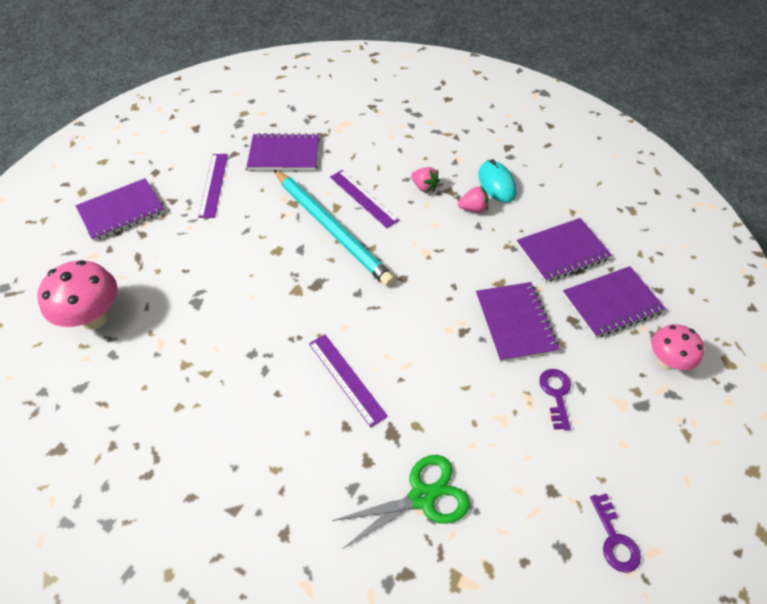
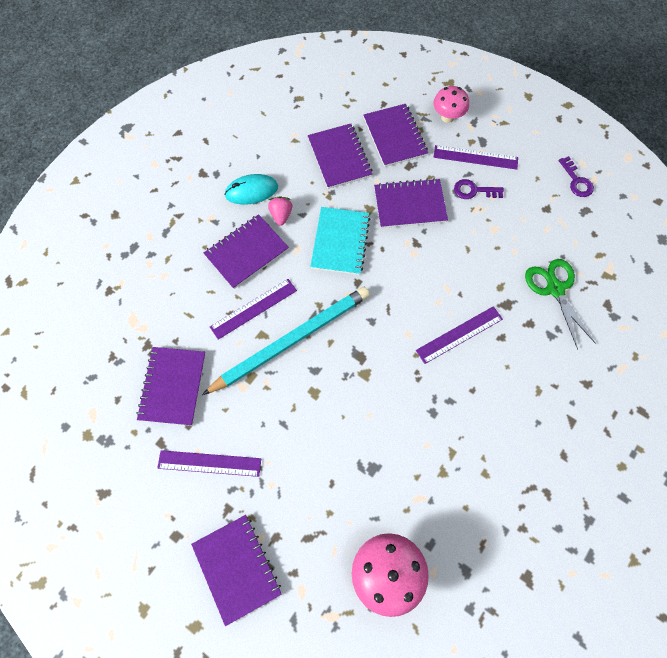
camera: 85 degrees left, 15 degrees up
(424, 187) = (246, 252): pink strawberry -> purple notebook
(450, 260) = (340, 242): none -> turquoise notebook
(611, 396) = (475, 157): none -> purple ruler
(614, 539) = (576, 181): purple key -> purple key turned 75 degrees clockwise

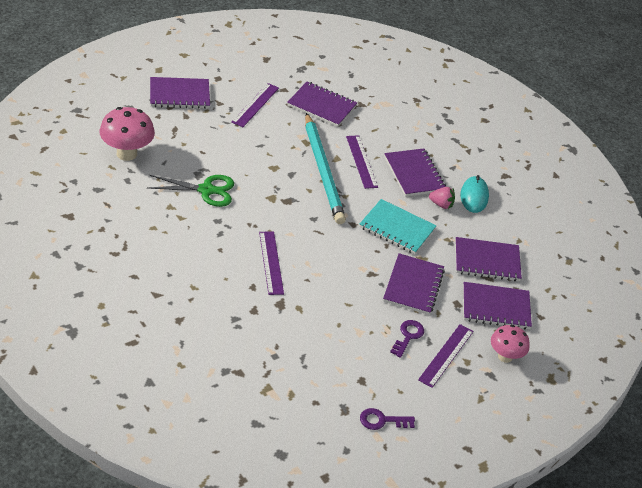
camera: 105 degrees right, 25 degrees down
(555, 289) = (276, 343): green scissors -> green scissors (206, 190)

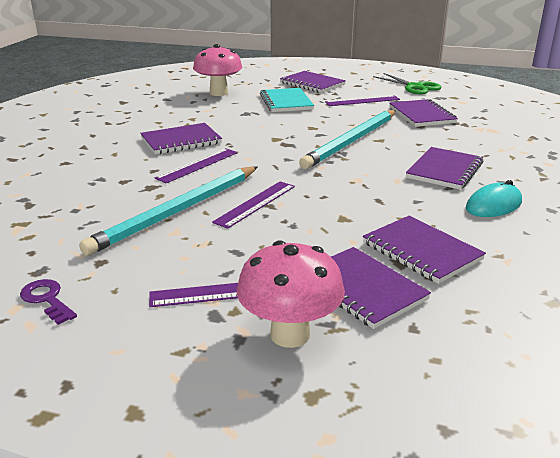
camera: 55 degrees right, 15 degrees down
(206, 190) = (234, 120): green scissors -> green scissors (414, 87)
(334, 315) = (177, 211): none -> turquoise pencil
(361, 161) = (401, 148): purple ruler -> purple ruler (255, 204)
(397, 228) = (356, 191): turquoise notebook -> turquoise notebook (286, 102)
(408, 336) = (212, 258): purple key -> none
(413, 286) = (295, 230): purple notebook -> purple notebook (181, 141)
(441, 204) = (439, 196): pink strawberry -> none
(505, 356) = (290, 334): pink mushroom -> pink mushroom, size x1.55

